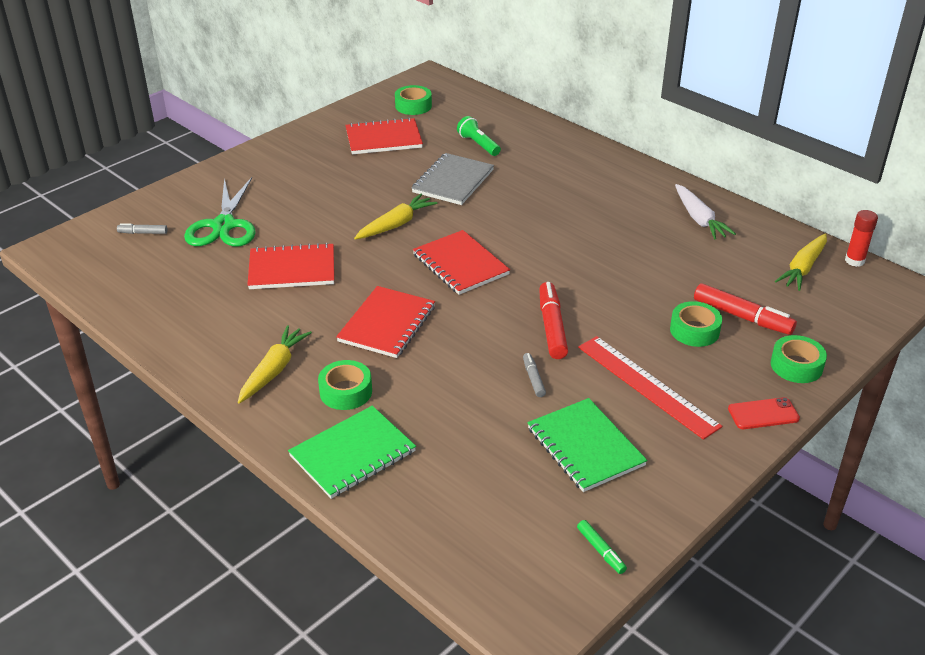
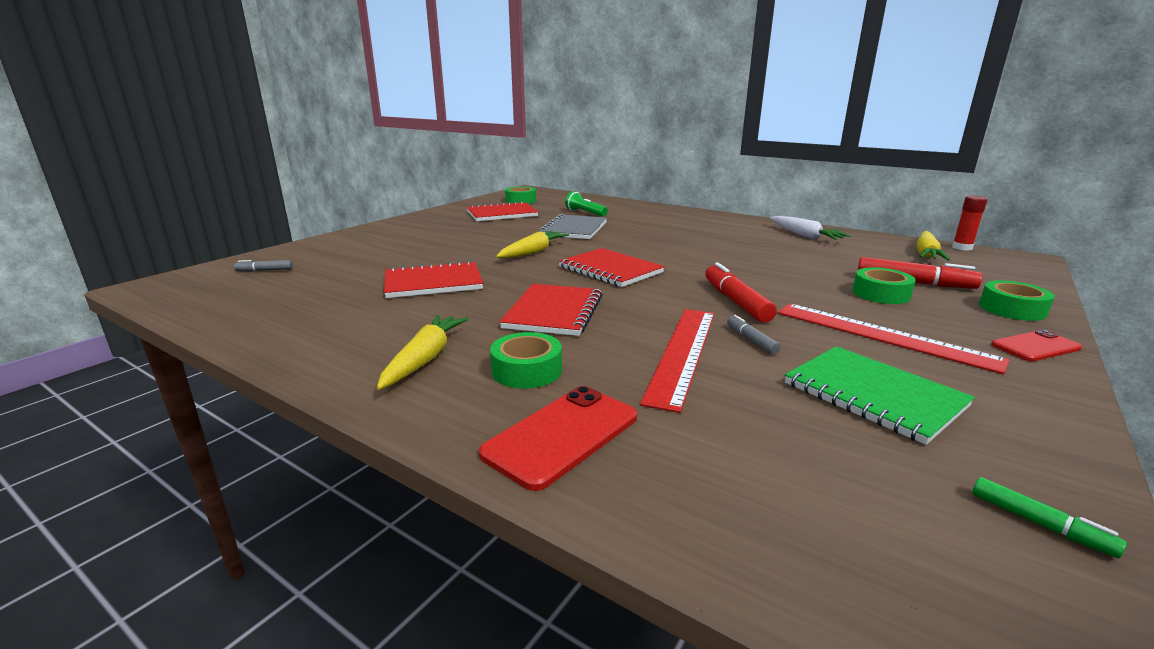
camera: 10 degrees left, 15 degrees down
(224, 225) = (356, 262): green scissors -> none
(352, 454) = (562, 435): green notebook -> red phone
(470, 387) = (682, 353): none -> red ruler

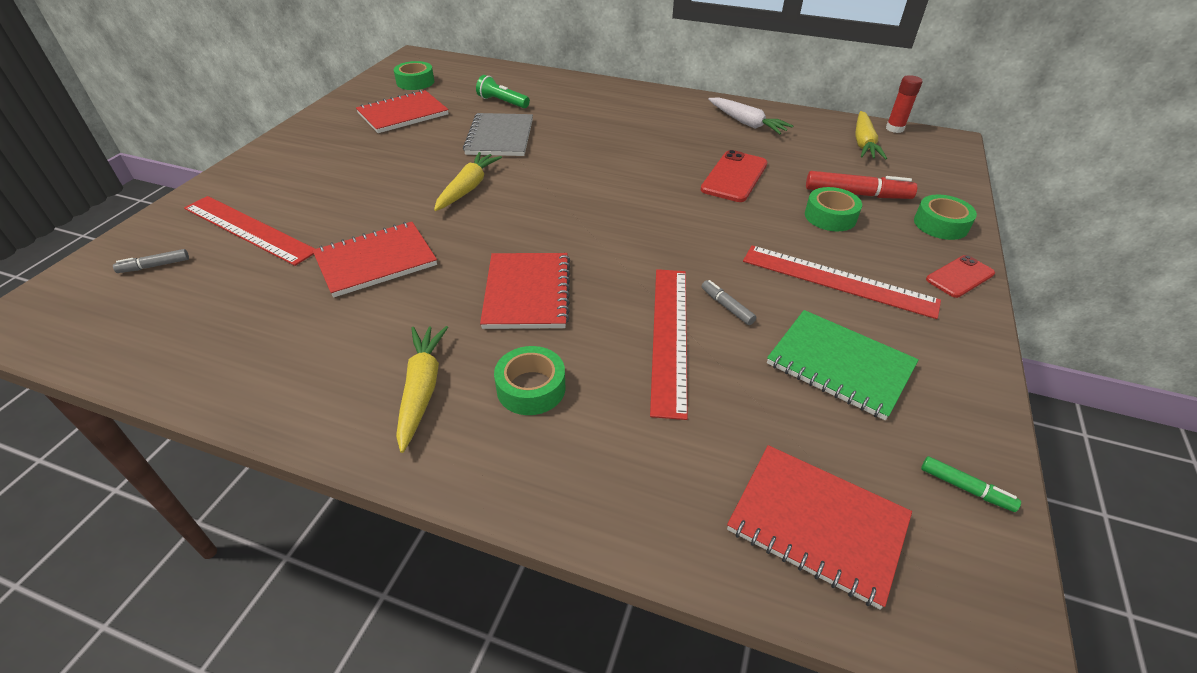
camera: 15 degrees left, 20 degrees up
(346, 259) = (248, 229): none -> red ruler
(562, 435) = (593, 469): red phone -> red phone (734, 177)
(610, 270) = (563, 211): red notebook -> red notebook (817, 524)
(735, 301) = (701, 248): red marker -> none

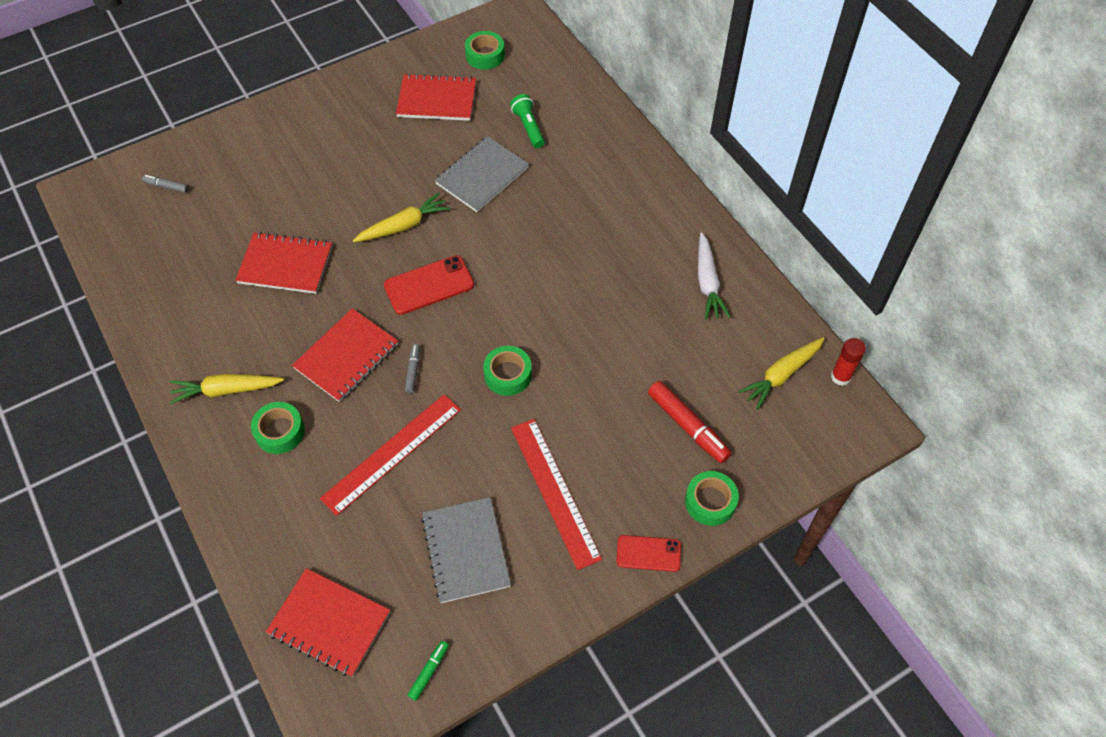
camera: 40 degrees right, 15 degrees up
(248, 229) = (237, 182): red ruler -> none
(422, 389) = (226, 390): yellow carrot -> yellow carrot turned 135 degrees counterclockwise
(726, 306) = (453, 457): grey marker -> grey marker (413, 371)
(734, 177) = (612, 341): red phone -> red phone (429, 285)
(817, 524) = (329, 623): red notebook -> red notebook turned 45 degrees counterclockwise
(830, 216) = (632, 433): green tape -> green tape (508, 375)
(840, 365) = (466, 551): green notebook -> grey notebook
(965, 488) = (429, 671): green marker -> green marker turned 135 degrees counterclockwise

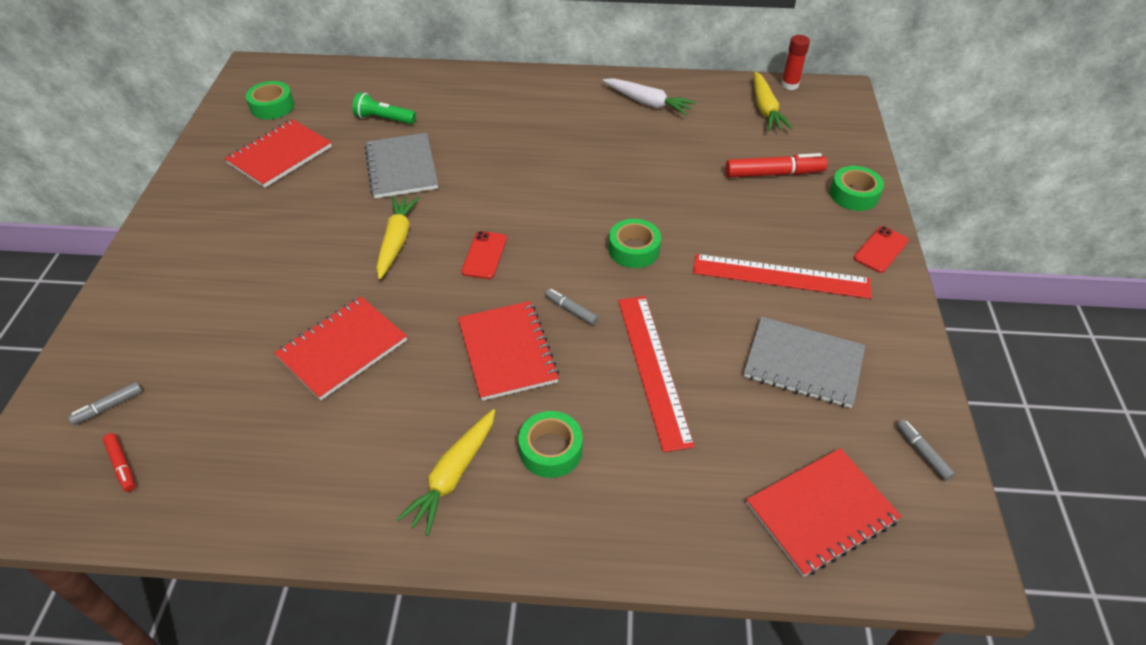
camera: 55 degrees left, 10 degrees down
(133, 225) = (122, 465): none -> red marker
(429, 285) = (484, 255): red phone -> red phone, size x0.65
(429, 671) = (922, 453): green marker -> grey marker

